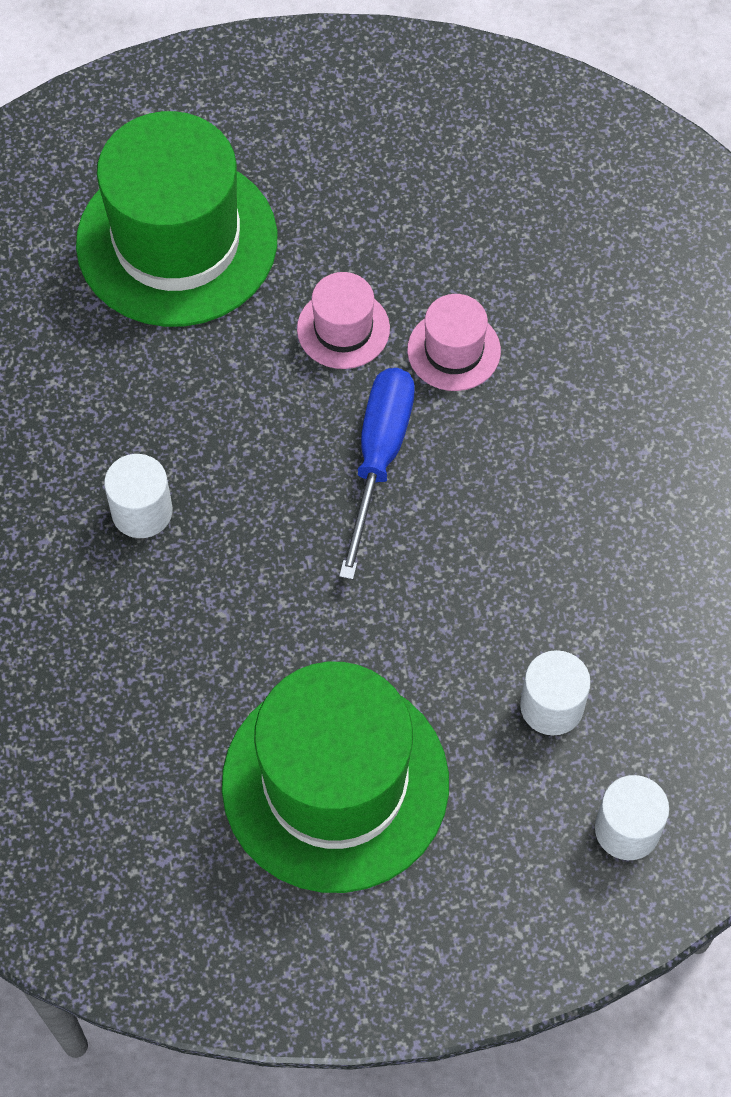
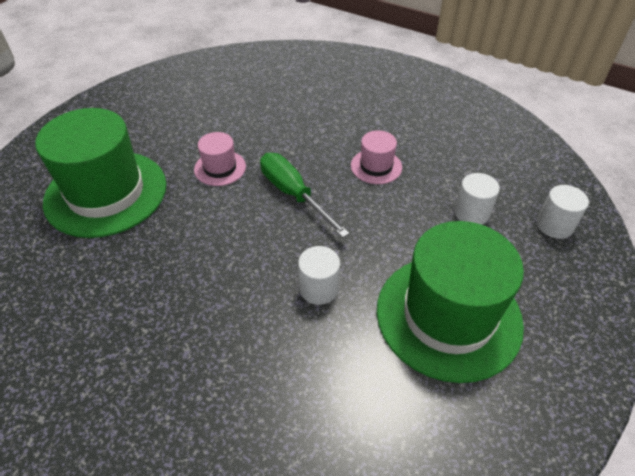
camera: 50 degrees left, 15 degrees down
(142, 511) = (219, 297): white cylinder -> white cylinder (319, 288)
(379, 458) = (293, 194): blue screwdriver -> green screwdriver
(454, 350) = (272, 143): pink hat -> pink hat (376, 166)

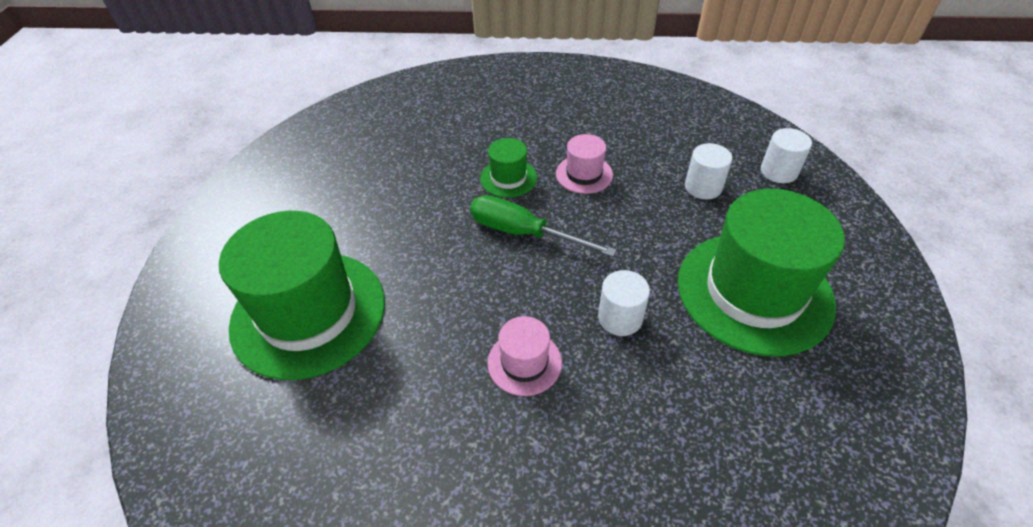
camera: 25 degrees left, 0 degrees up
(220, 168) = (423, 235): pink hat -> pink hat (524, 362)
(313, 148) = (508, 178): none -> green hat

